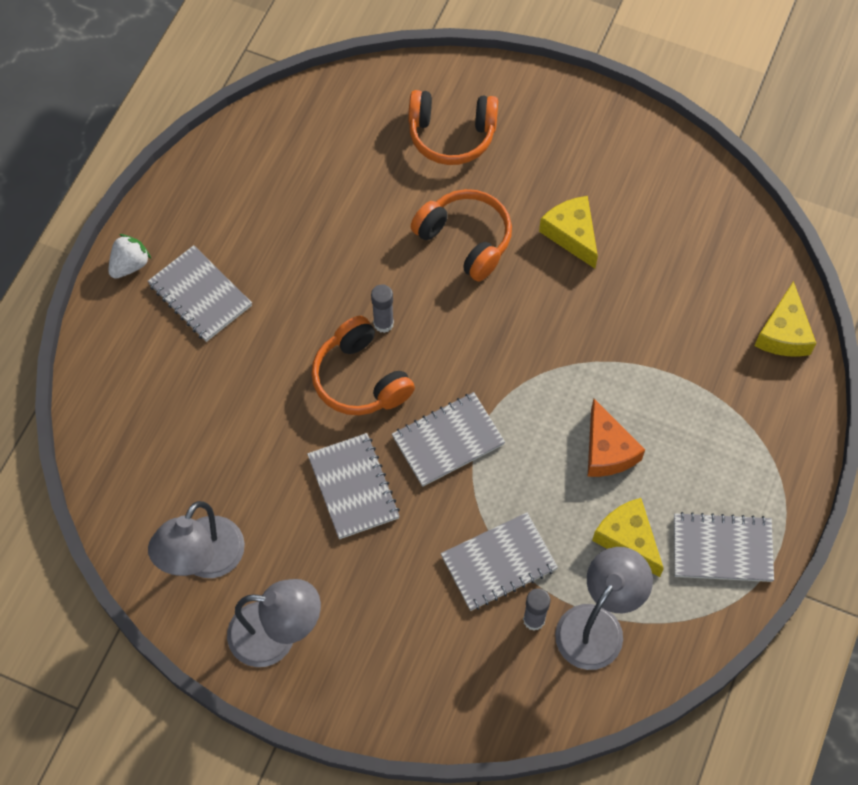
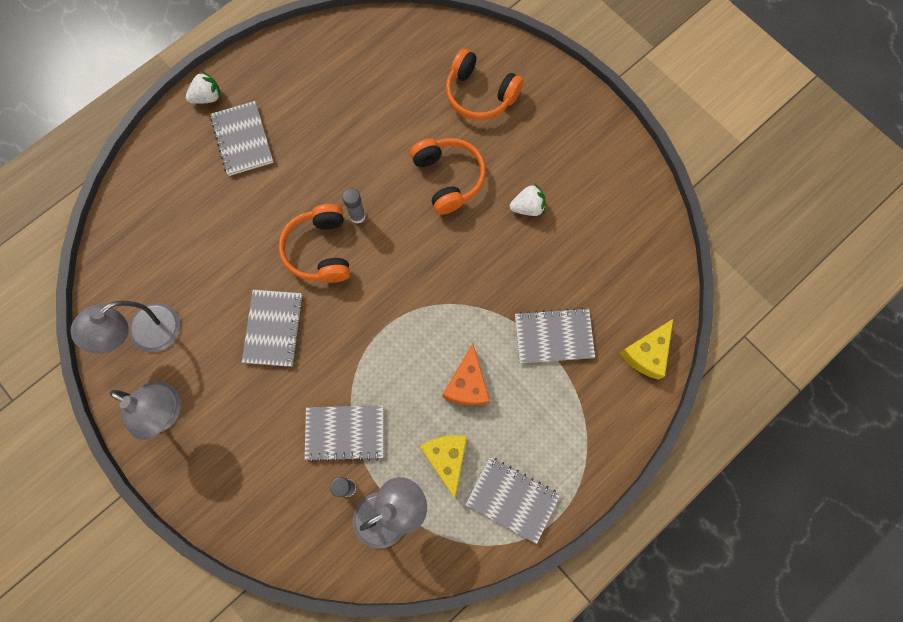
camera: 25 degrees right, 10 degrees up
(448, 440) = (357, 324): grey notebook -> grey notebook (553, 336)
(571, 234) = (528, 207): yellow cheese -> white strawberry

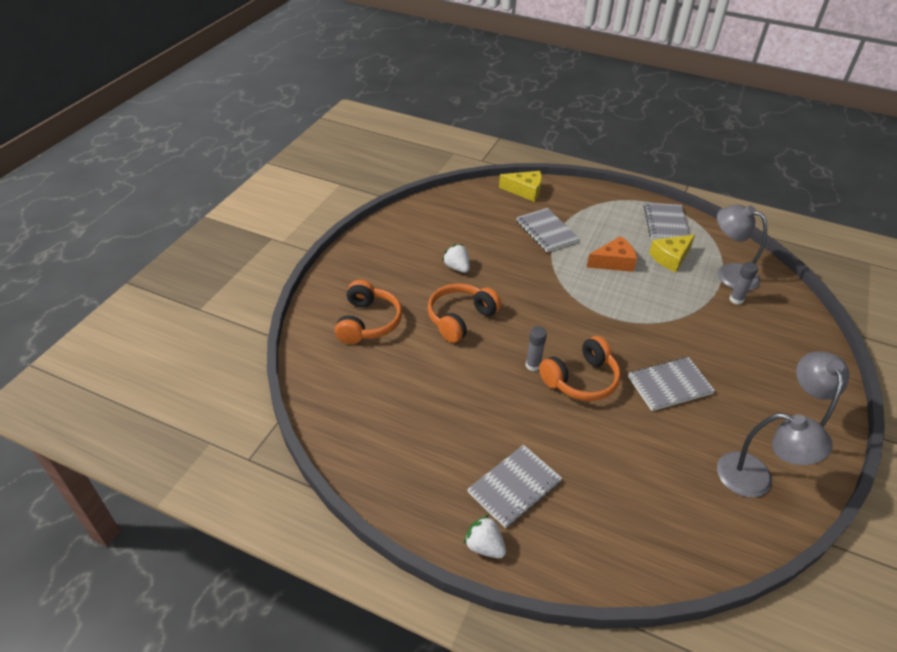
camera: 115 degrees left, 30 degrees down
(345, 433) = (703, 313): grey notebook -> none

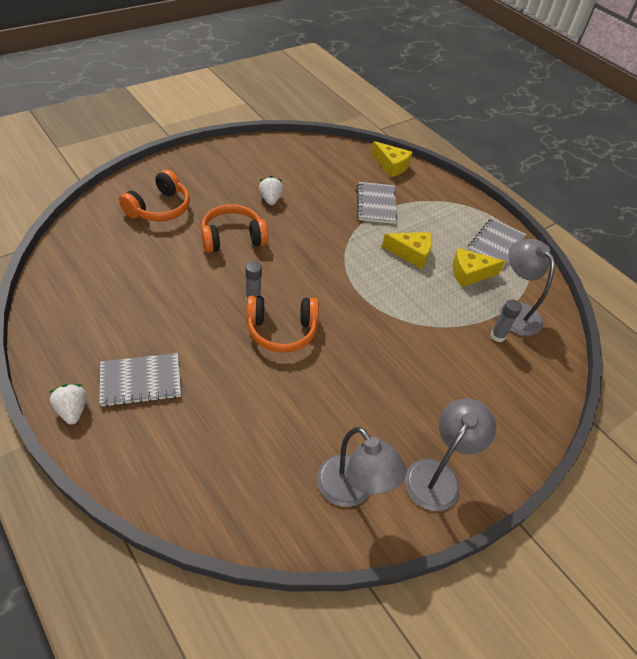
camera: 25 degrees right, 5 degrees up
(613, 262) = (411, 253): orange cheese -> yellow cheese
(669, 385) = (355, 374): grey notebook -> none

